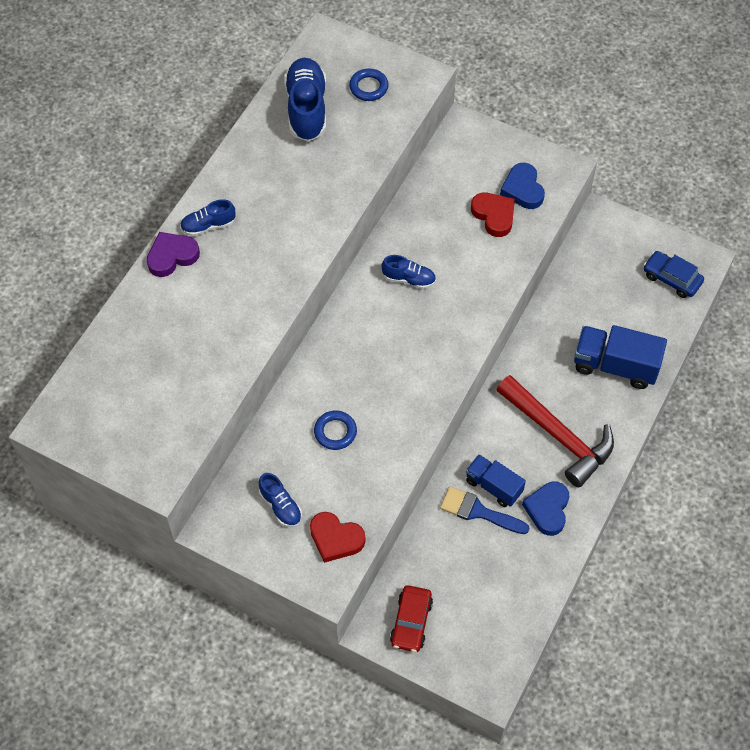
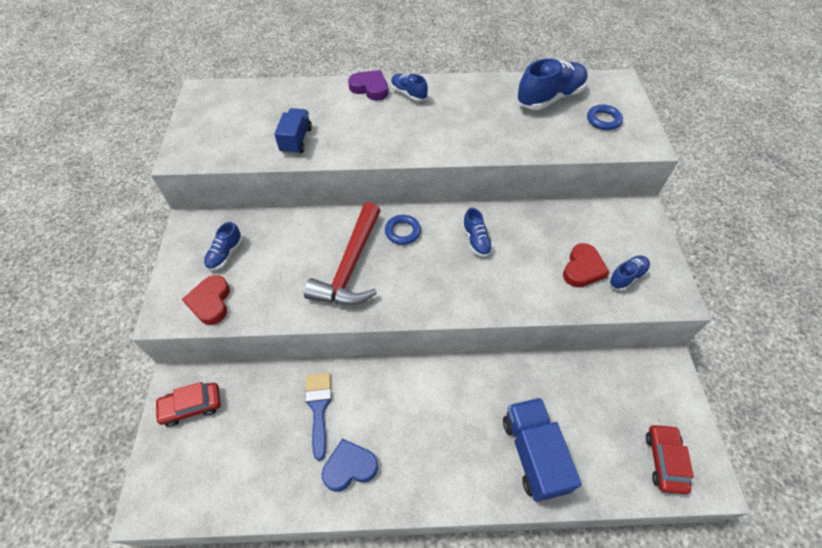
camera: 60 degrees right, 5 degrees down
(335, 432) = (308, 258): blue ring -> blue ring (402, 232)
(493, 486) = (349, 408): blue truck -> blue truck (296, 140)
(523, 189) = (626, 277): blue heart -> blue shoe
(559, 436) = (429, 439): red hammer -> red hammer (350, 267)
(671, 278) = (664, 460): blue car -> red car

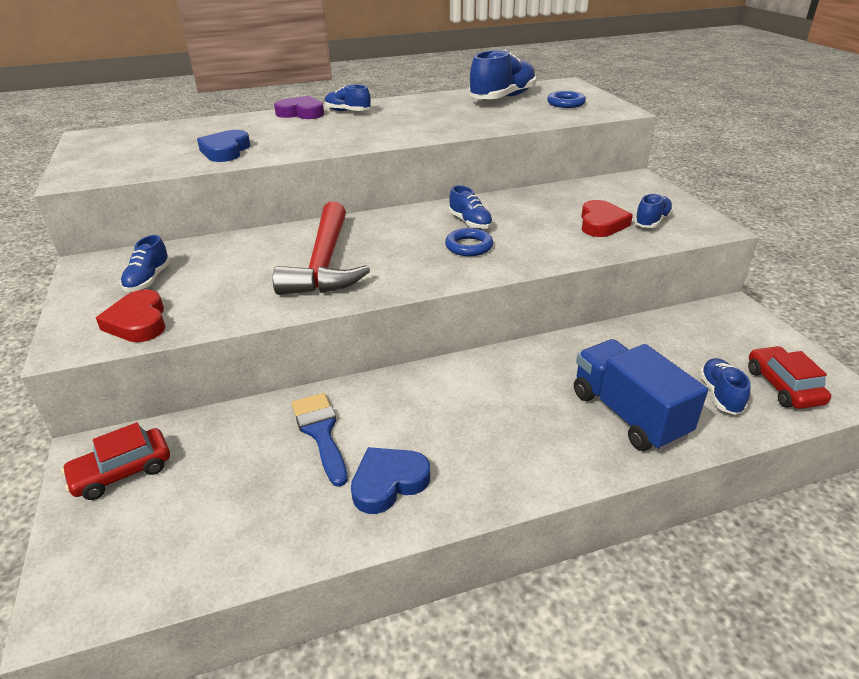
camera: 15 degrees left, 20 degrees down
(296, 140) = (225, 151): blue truck -> blue heart
(402, 232) = (379, 229): blue ring -> blue ring (469, 246)
(611, 455) = (720, 395): none -> blue shoe

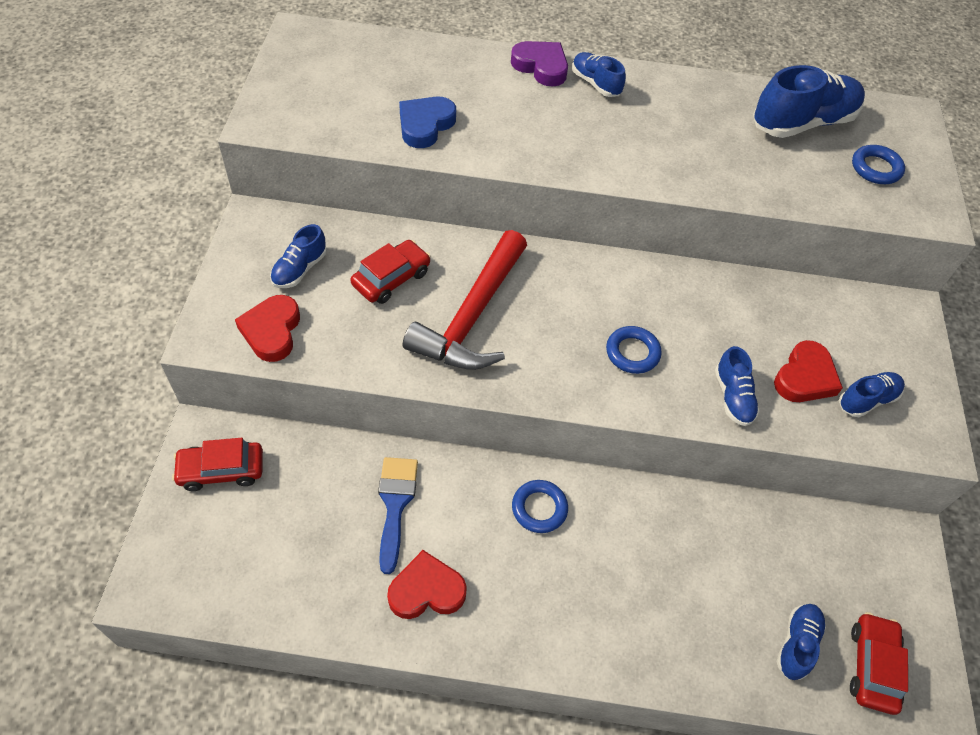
camera: 20 degrees right, 20 degrees up
(239, 263) = (391, 278): none -> red car
(388, 482) = (426, 590): blue heart -> red heart
(454, 388) = (539, 508): none -> blue ring
(470, 222) = (657, 311): blue shoe -> blue shoe (733, 397)
(628, 414) = (686, 622): blue truck -> none

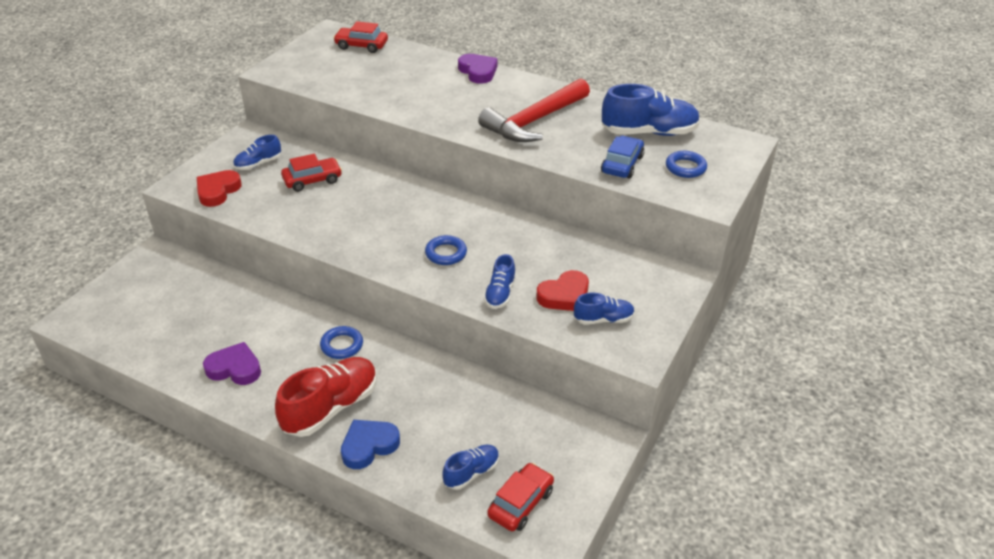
camera: 25 degrees right, 15 degrees down
(221, 470) = (154, 273): red car -> red car (361, 46)
(395, 504) = (248, 318): blue brush -> none
(425, 125) = (373, 89): blue heart -> blue heart (369, 446)
(426, 590) = (235, 368): red heart -> purple heart
(472, 317) = (349, 211): red hammer -> red hammer (534, 121)
(583, 609) = (331, 407): none -> red shoe
(595, 84) = (509, 86): blue shoe -> none
(806, 180) = (622, 164): none -> blue car

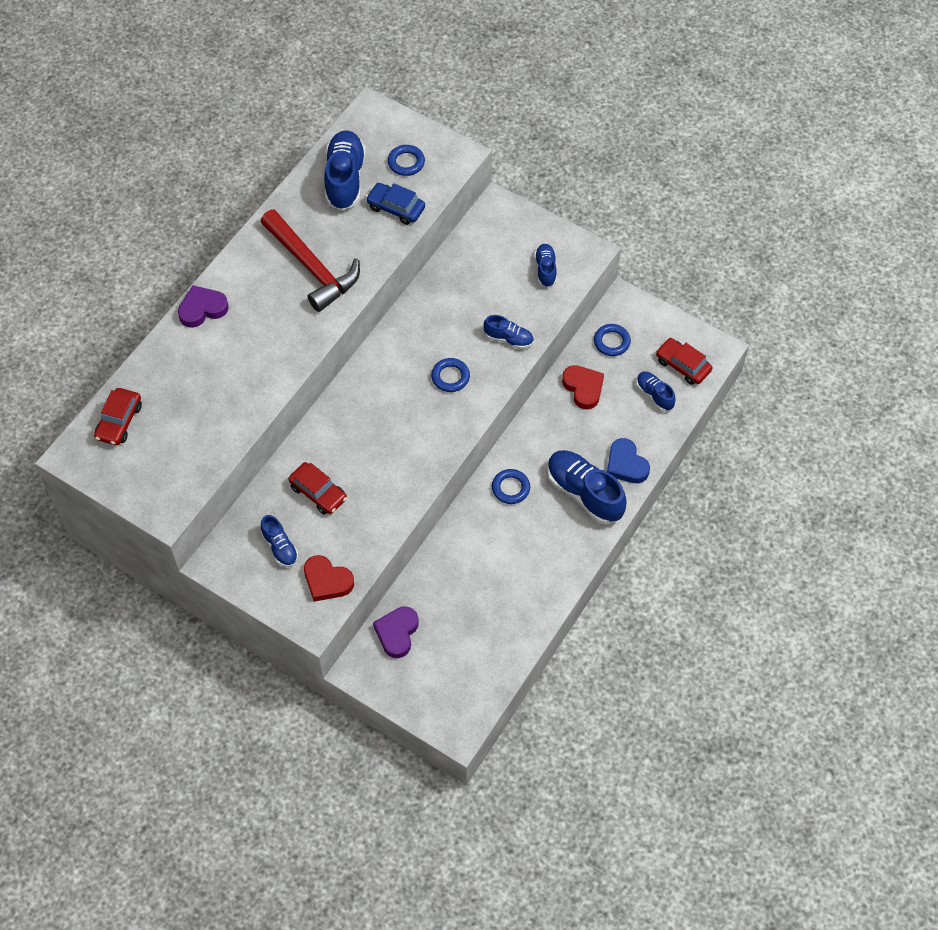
camera: 85 degrees left, 20 degrees up
(235, 368) = (534, 572): purple heart -> purple heart (397, 633)
(312, 180) = (318, 493): red car -> red car turned 150 degrees clockwise
(331, 407) = (584, 493): red shoe -> blue shoe
(547, 427) = (611, 342): none -> blue ring
(564, 295) = (514, 293): red heart -> red heart (583, 388)

